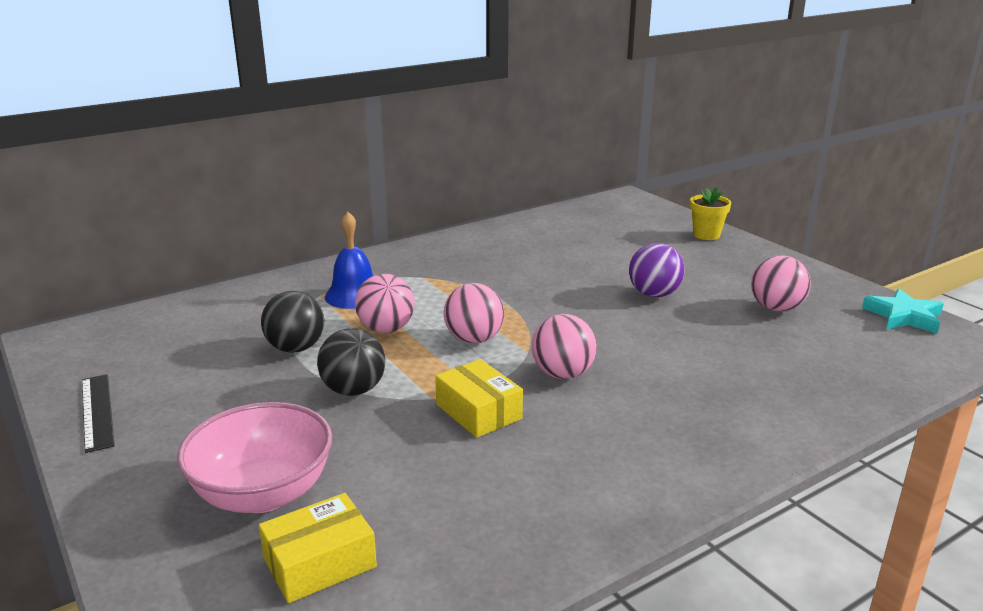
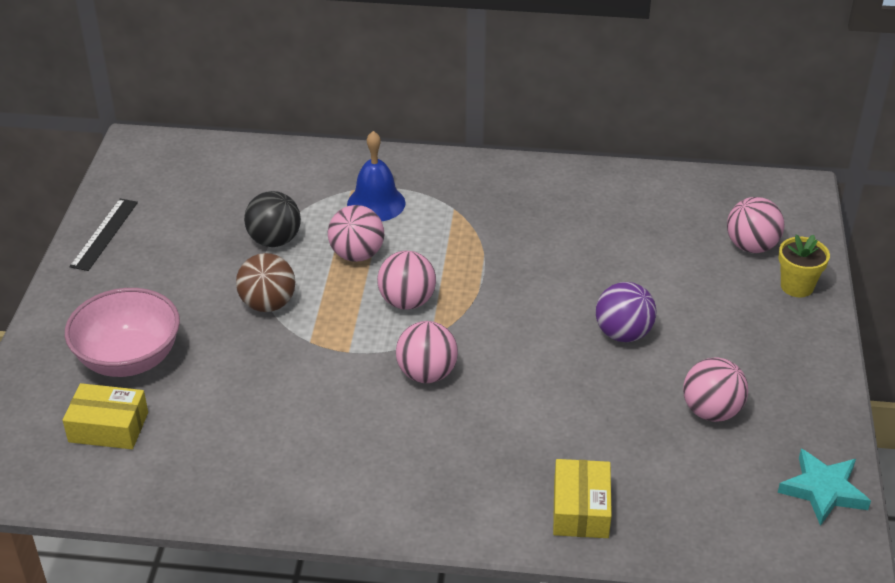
camera: 40 degrees right, 15 degrees up
(353, 390) = (268, 304): black ball -> brown ball
(478, 411) = (324, 372): yellow box -> yellow box (581, 509)
(649, 227) = (751, 246): none -> pink ball

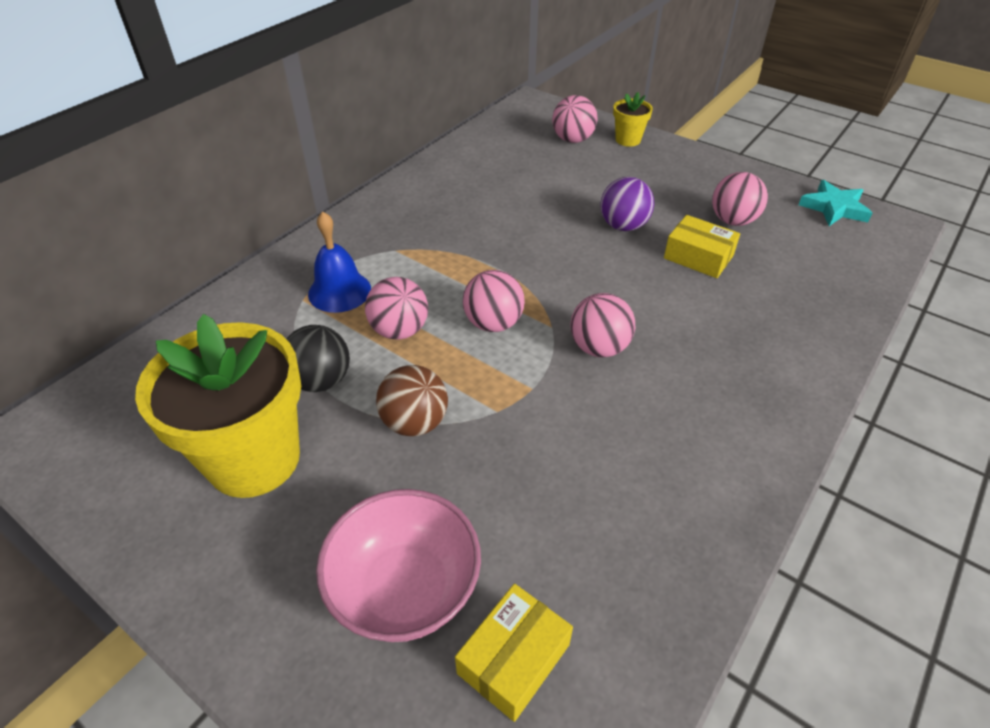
camera: 60 degrees left, 5 degrees up
(104, 234) = (152, 532): black ruler -> none
(184, 245) = (254, 459): none -> yellow flower pot
(581, 509) = (811, 322): yellow box -> yellow box (698, 257)

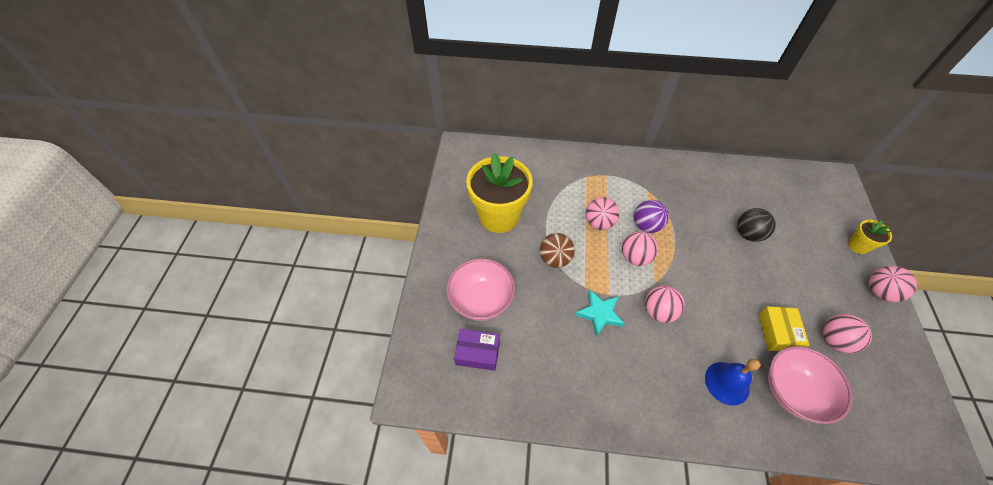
camera: 60 degrees right, 10 degrees up
(321, 380) = (549, 213): black ball -> black ball (748, 234)
(339, 291) = (602, 186): blue bell -> blue bell (727, 383)
(513, 658) = (477, 353): yellow box -> purple box
(573, 140) = (823, 217): pink ball -> pink ball (879, 292)
(623, 226) = (766, 281): purple ball -> purple ball (646, 226)
(782, 289) = (793, 392): none -> pink bowl
(834, 208) = (920, 403): turquoise star -> turquoise star (599, 314)

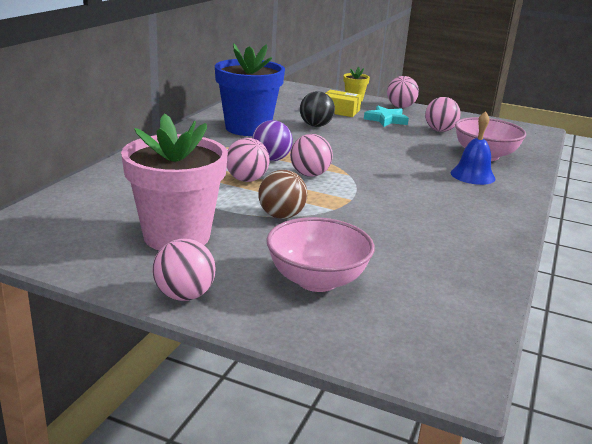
camera: 75 degrees left, 30 degrees down
(477, 353) = (403, 300): purple box -> none
(499, 216) = (177, 236): yellow flower pot -> pink flower pot
(599, 314) = (375, 210): turquoise star -> turquoise star (386, 120)
(659, 311) = (385, 181): pink ball -> pink ball (184, 295)
(698, 192) = (248, 128): none -> blue flower pot
(778, 333) = (426, 145): yellow box -> yellow box (340, 111)

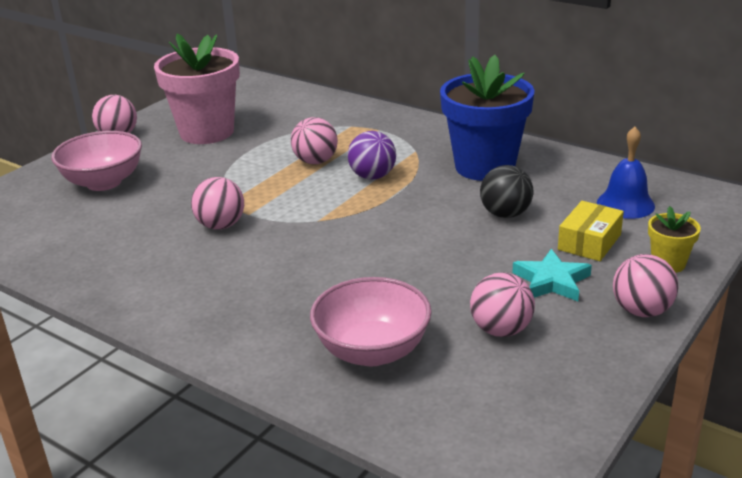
camera: 105 degrees right, 5 degrees up
(281, 216) = (224, 174): brown ball -> none
(309, 175) = (322, 196): pink ball -> pink ball (221, 225)
(472, 175) = (294, 317): blue bell -> blue bell (625, 204)

